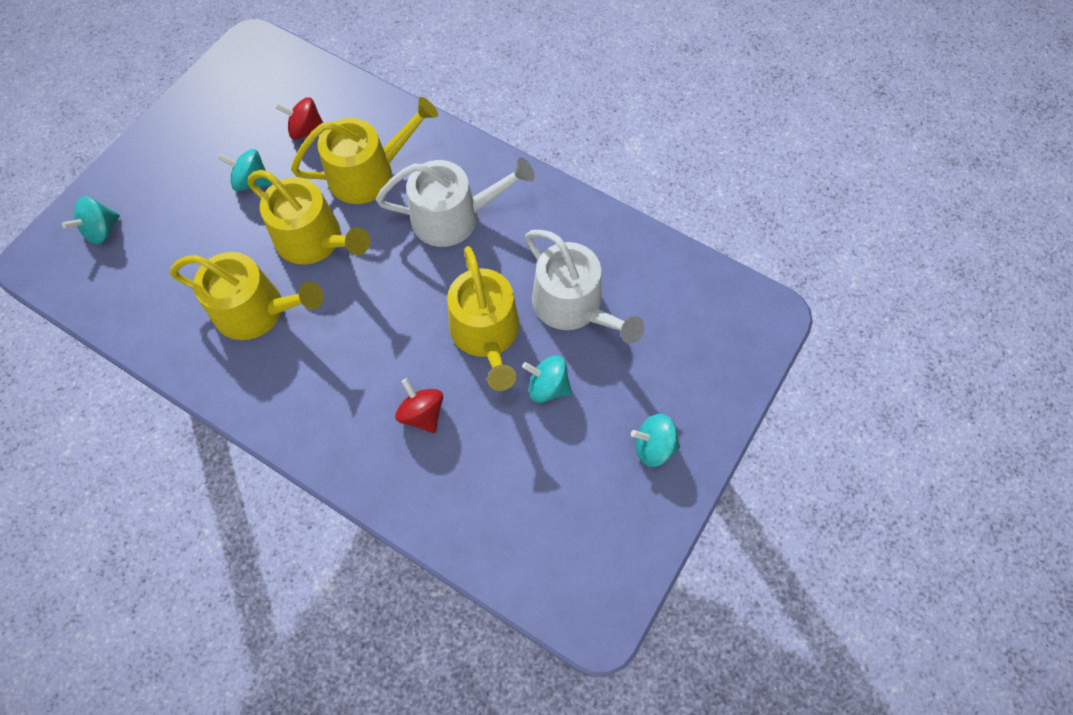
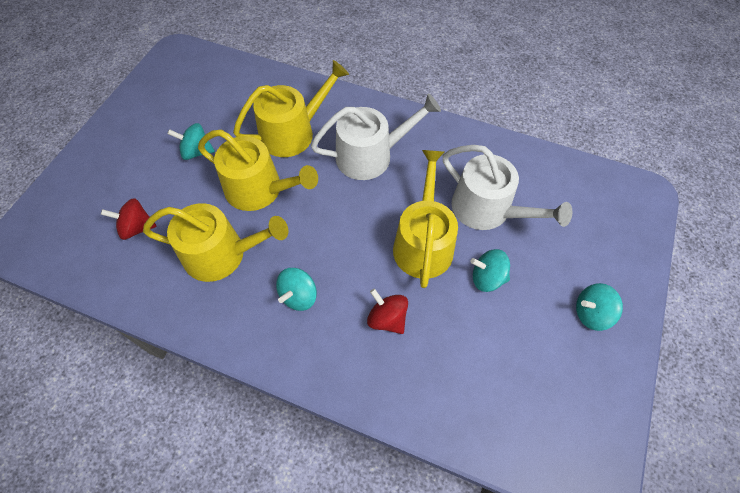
camera: 10 degrees left, 5 degrees down
(102, 230) = (72, 208): turquoise spinning top -> turquoise spinning top (299, 296)
(307, 130) = (234, 108): red spinning top -> red spinning top (137, 228)
(486, 333) = (423, 243): yellow watering can -> yellow watering can turned 150 degrees counterclockwise

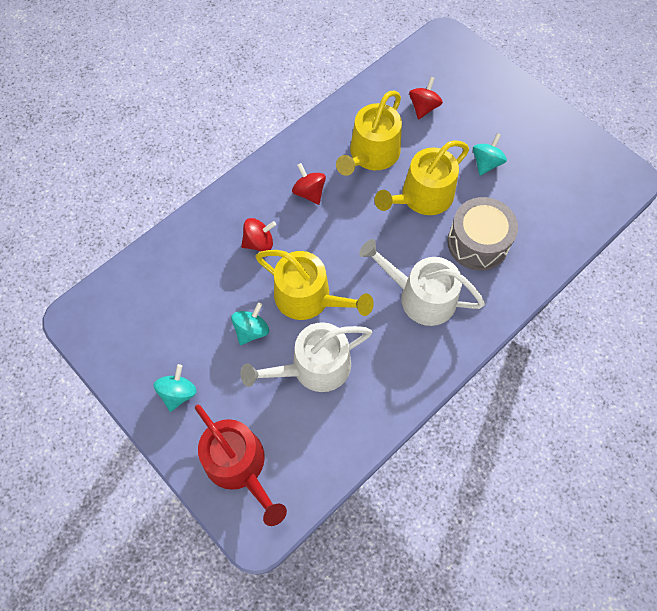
camera: 115 degrees right, 5 degrees up
(293, 132) = (477, 243): yellow watering can -> grey drum
(299, 296) = (309, 192): turquoise spinning top -> red spinning top
(370, 155) = (421, 296): white watering can -> white watering can turned 105 degrees clockwise
(610, 229) = (239, 465): none -> red watering can

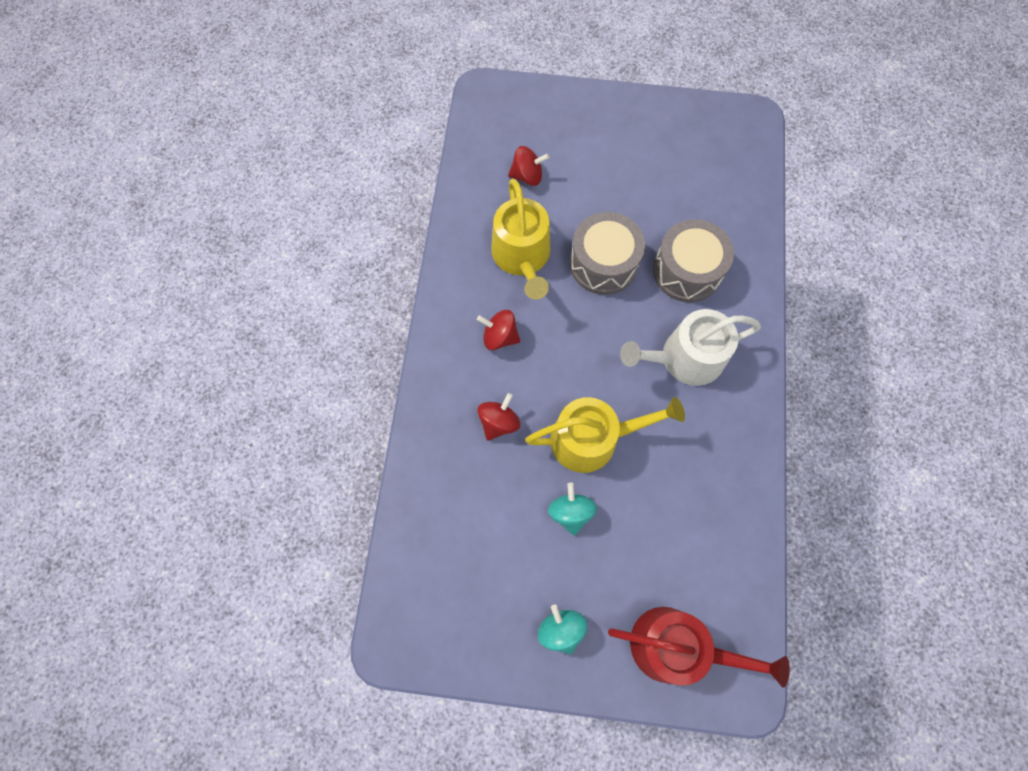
camera: 40 degrees left, 5 degrees up
(314, 367) = (656, 499): white watering can -> none
(422, 197) = (603, 264): yellow watering can -> grey drum
(423, 107) = (527, 176): red spinning top -> red spinning top turned 105 degrees clockwise
(486, 163) = (628, 191): turquoise spinning top -> none

